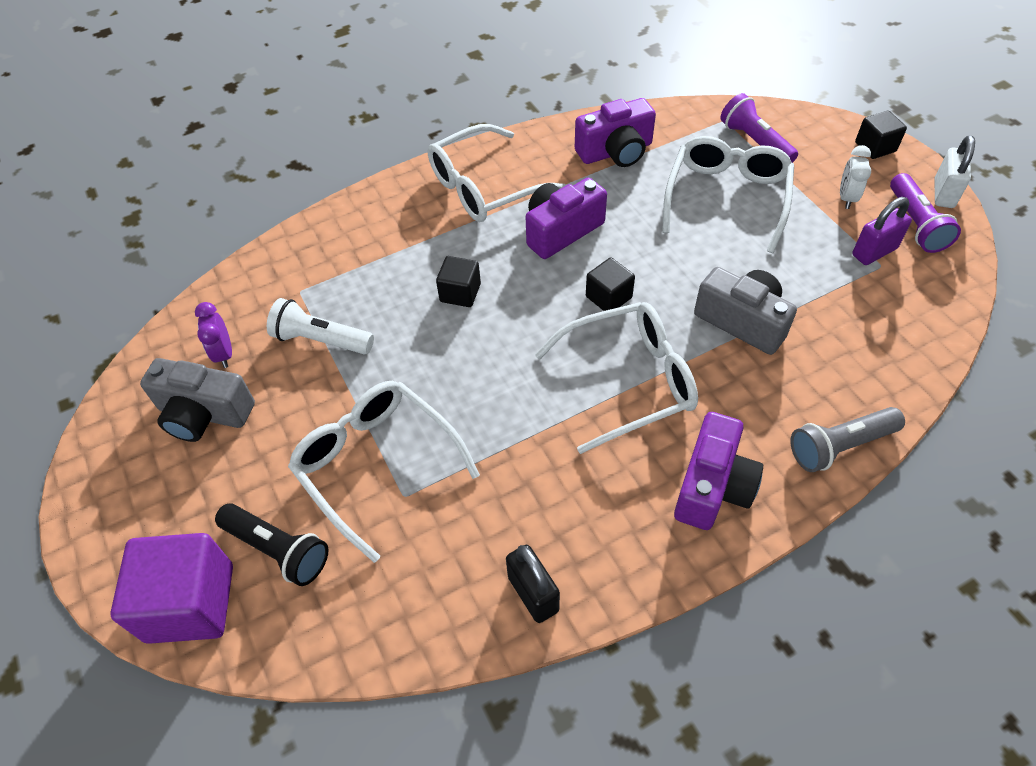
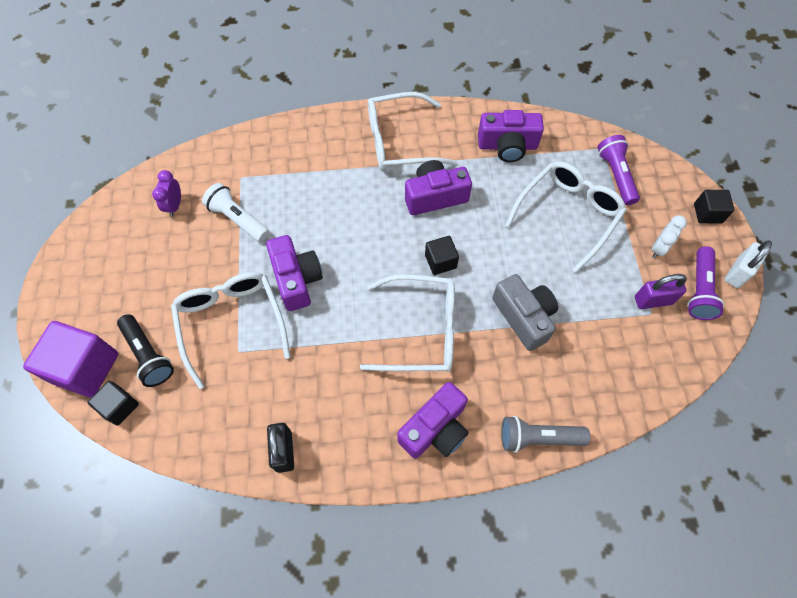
camera: 20 degrees right, 10 degrees up
(204, 414) = (145, 244): grey camera -> none
(438, 381) = (297, 279): none -> purple camera
(460, 293) = (342, 219): black cube -> black cube (120, 406)

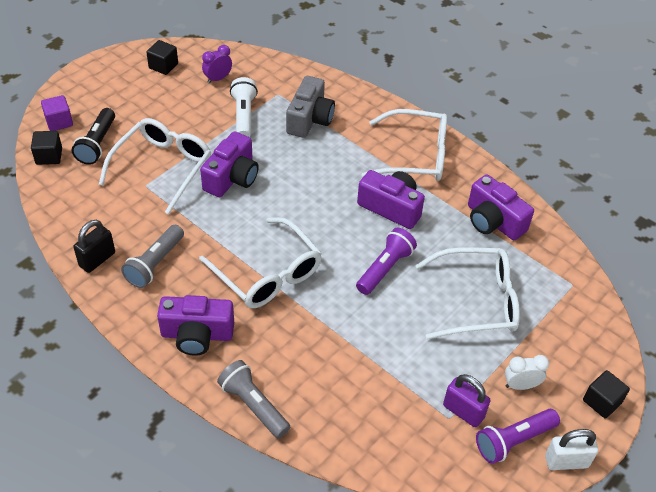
camera: 45 degrees right, 15 degrees down
(85, 368) = (59, 122): purple cube -> purple cube, size x0.55
(333, 407) = (155, 264): none -> grey flashlight
(400, 141) = (414, 156): white glasses -> white glasses turned 150 degrees clockwise
(440, 261) = (338, 248): black cube -> black cube (163, 66)
(524, 317) = (348, 330): grey camera -> grey camera (310, 119)
(615, 175) = (556, 310): purple flashlight -> purple flashlight (385, 268)

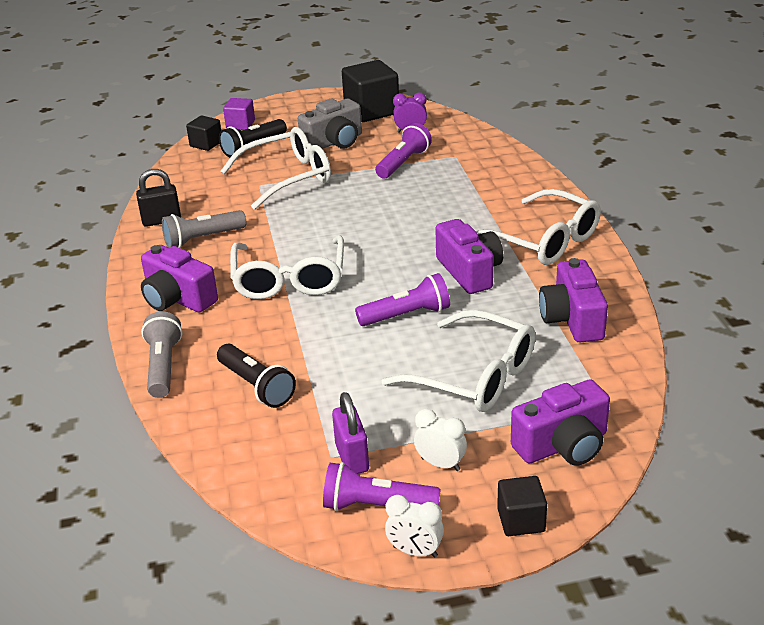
camera: 40 degrees right, 15 degrees down
(163, 66) = (371, 111): black cube -> black cube, size x1.83
(232, 178) = (340, 202): purple camera -> purple camera (563, 445)
(243, 116) = (403, 163): white flashlight -> purple flashlight
(310, 119) = (465, 182): grey camera -> grey camera (334, 142)
(342, 386) = (257, 386): none -> black flashlight
(566, 461) = (415, 551): white padlock -> white clock

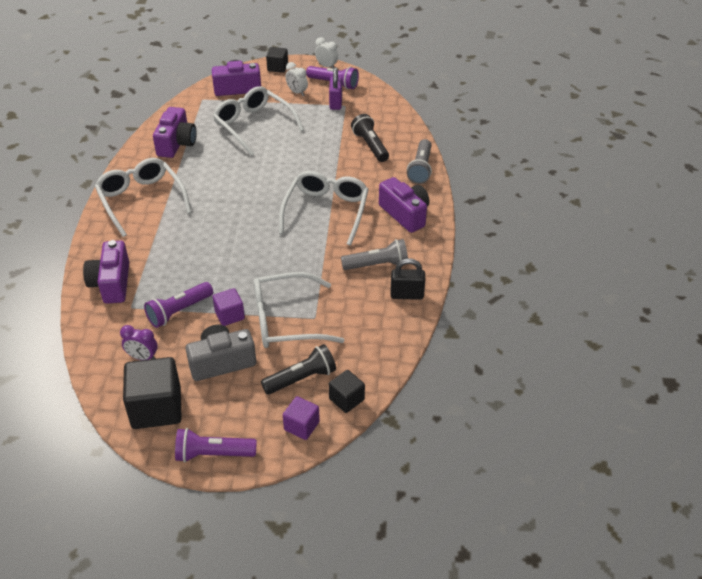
camera: 165 degrees left, 10 degrees up
(349, 170) = (229, 315): none -> purple cube
(407, 315) = (266, 168): purple flashlight -> purple flashlight (213, 454)
(469, 272) = (208, 188): purple camera -> purple camera (111, 283)

